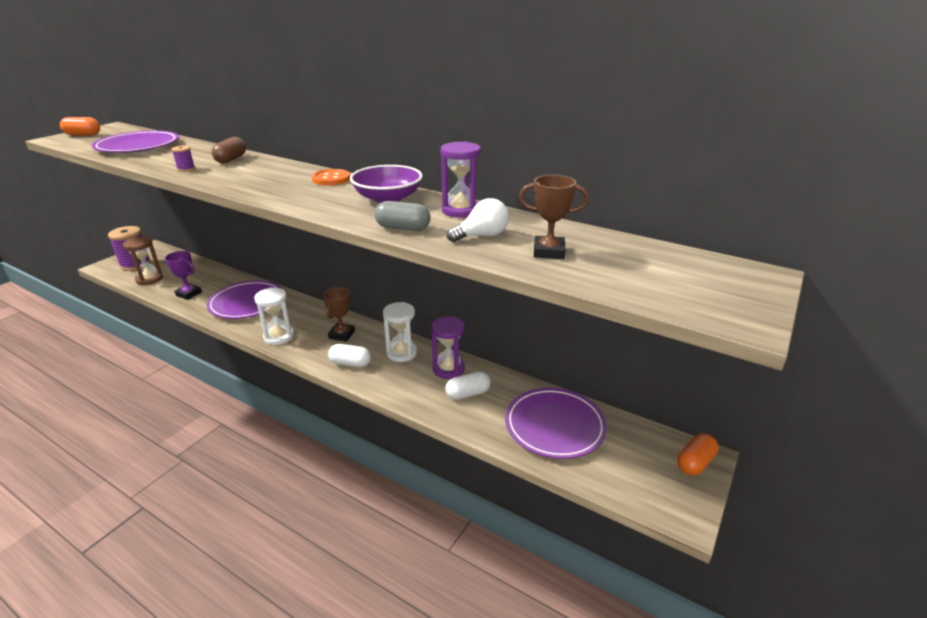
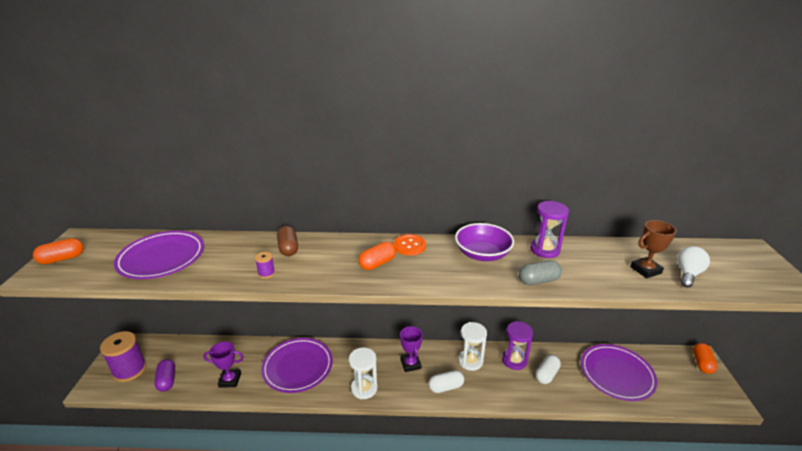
camera: 30 degrees left, 0 degrees up
(149, 279) = (167, 380): brown hourglass -> purple capsule
(280, 183) = (377, 263): none -> orange capsule
(341, 335) = (410, 364): brown trophy -> purple trophy
(482, 236) = (592, 270): white light bulb -> white light bulb (688, 274)

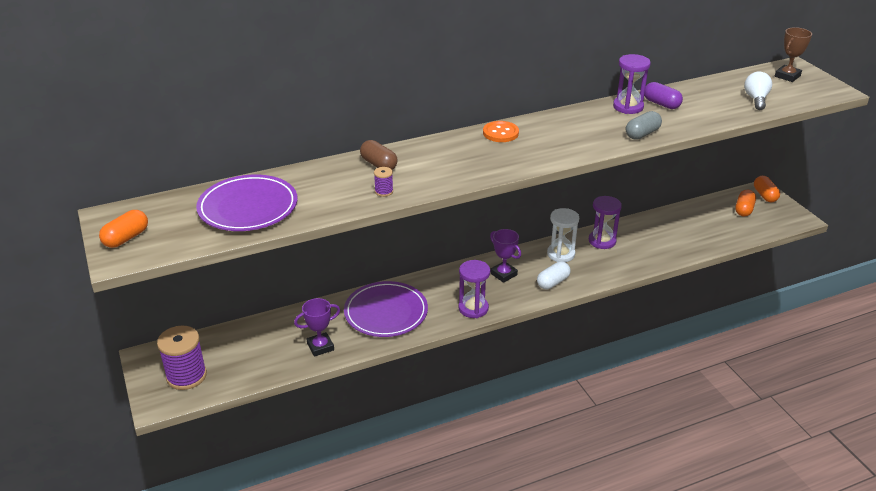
camera: 25 degrees left, 5 degrees up
(167, 380) = (245, 370): purple capsule -> purple capsule (661, 104)
(364, 388) = (473, 308): white hourglass -> purple hourglass
(377, 263) = (485, 156): orange capsule -> orange capsule (744, 210)
(482, 254) = (575, 124): purple bowl -> none
(546, 374) = (639, 244): white capsule -> none
(616, 374) = (699, 225): purple plate -> none
(645, 270) = (722, 104): brown trophy -> brown trophy (787, 76)

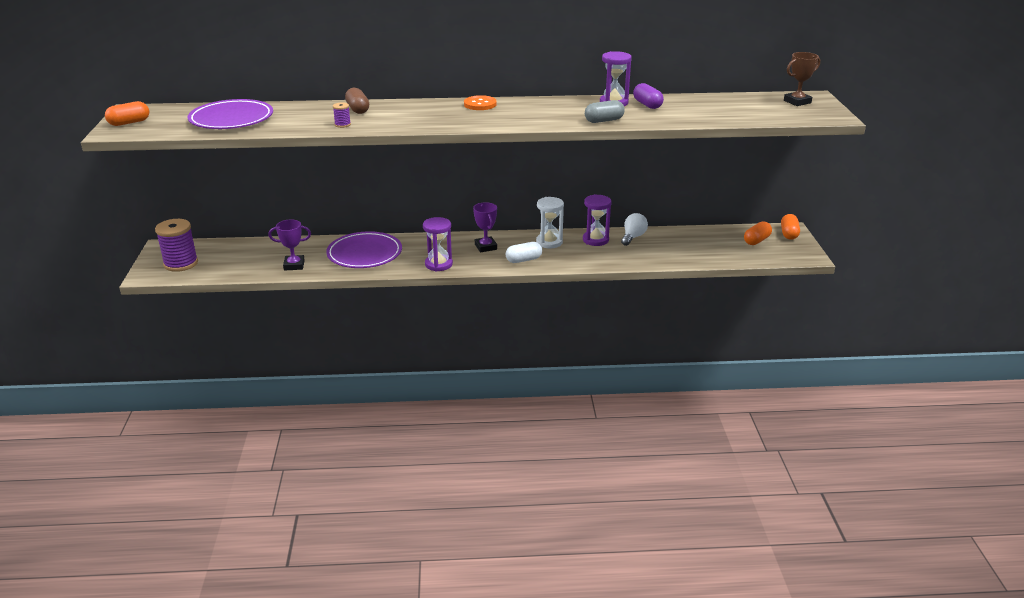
camera: 20 degrees right, 5 degrees down
(756, 99) = (744, 113): white light bulb -> white light bulb (633, 237)

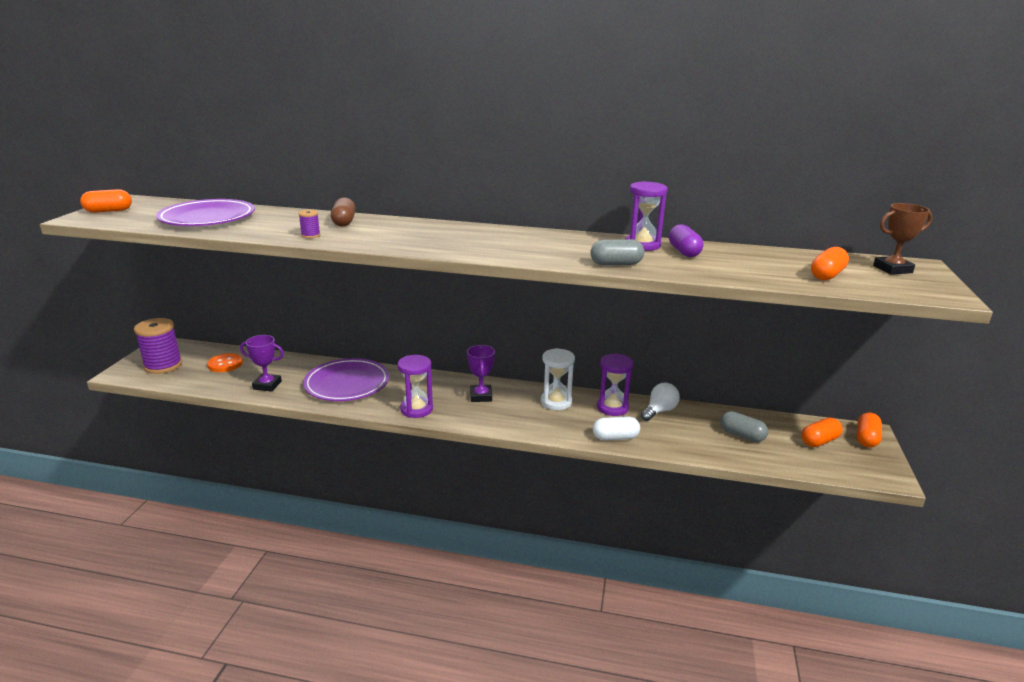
camera: 15 degrees right, 5 degrees down
(480, 104) = (481, 230): orange button -> orange button (225, 364)
(523, 260) = (515, 419): white capsule -> white capsule (615, 437)
(700, 245) = (742, 435): none -> grey capsule
(755, 112) = (827, 275): none -> orange capsule

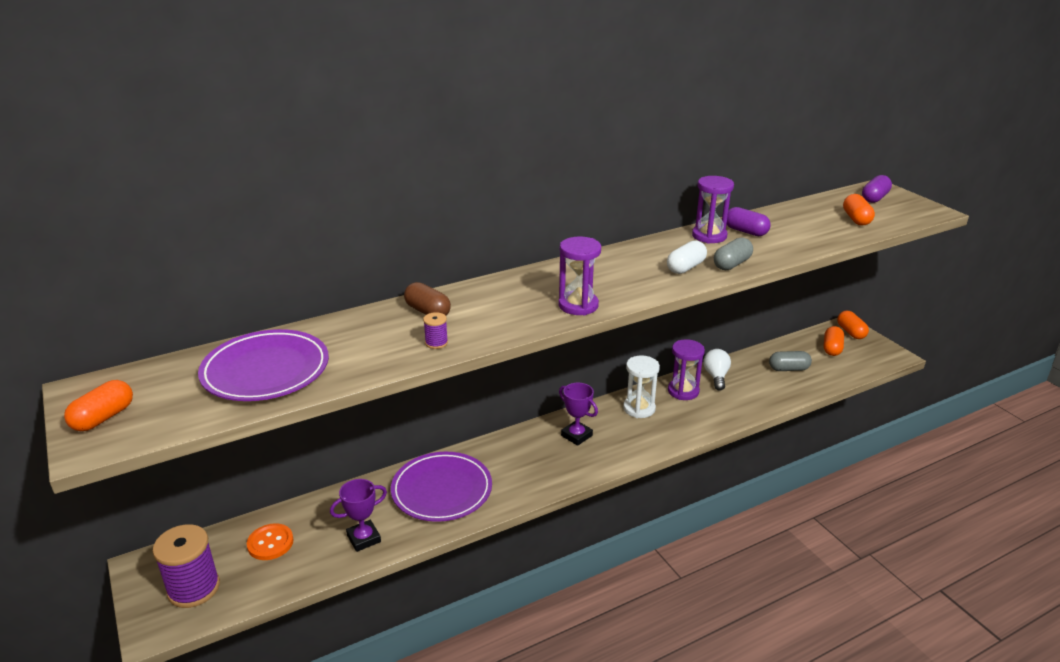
camera: 40 degrees left, 5 degrees up
(416, 409) = (545, 479): purple hourglass -> purple hourglass (578, 305)
(615, 437) = (721, 416): white capsule -> white capsule (685, 267)
(892, 269) = (874, 198): brown trophy -> purple capsule

